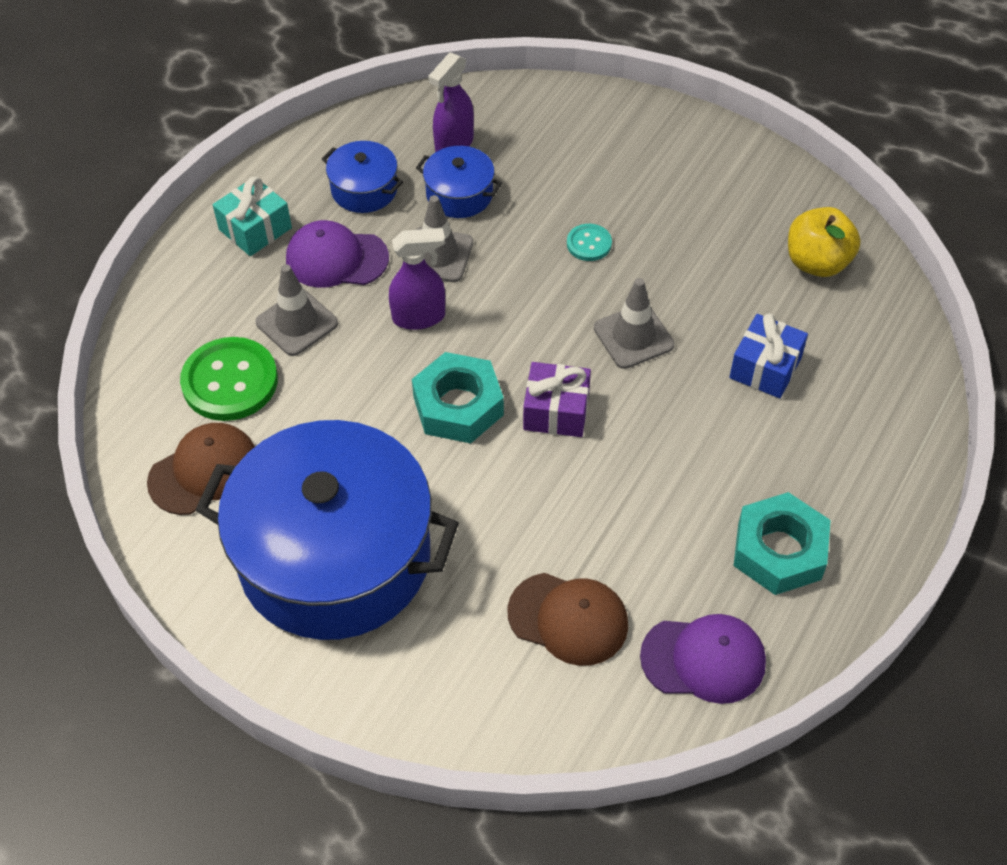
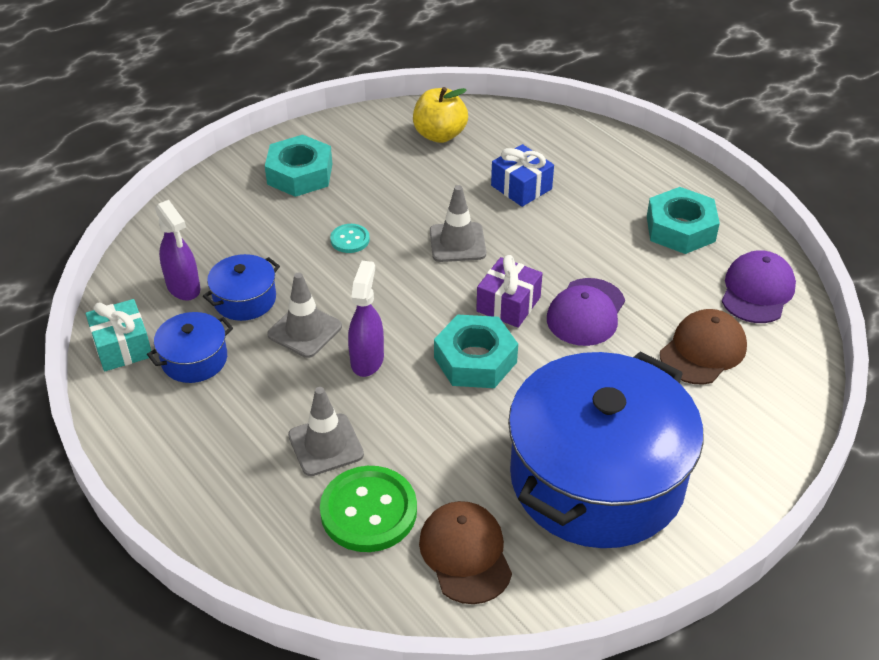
camera: 70 degrees left, 10 degrees down
(255, 229) = (189, 450): turquoise gift -> turquoise gift (122, 347)
(336, 258) = (265, 399): purple cap -> purple cap (586, 312)
(672, 166) = (300, 174): none -> turquoise nut

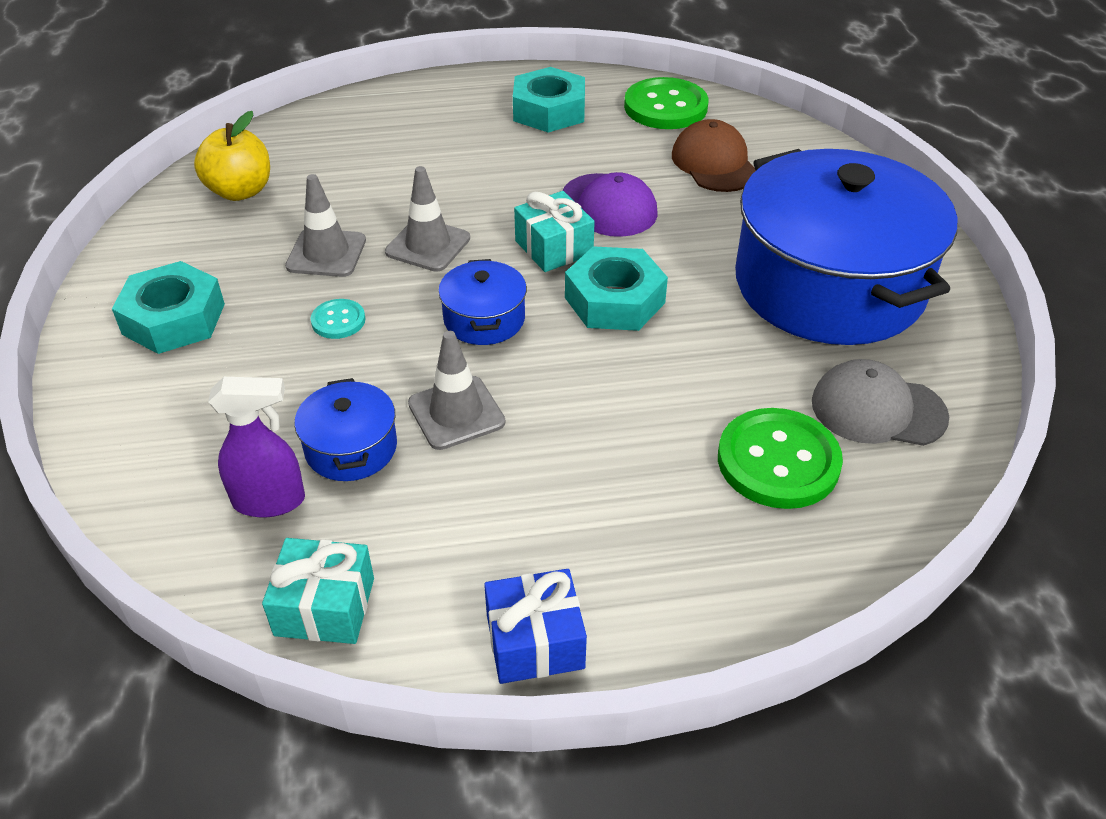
camera: 60 degrees left, 0 degrees up
(194, 359) = (416, 535): blue pot -> blue pot (484, 319)
(326, 445) = (656, 461): grey traffic cone -> grey traffic cone (326, 253)
(367, 360) = (548, 378): purple spray bottle -> none
(465, 554) = (878, 409): brown cap -> grey cap
(508, 304) = (554, 248): purple gift -> turquoise gift
(521, 187) = (389, 172): blue gift -> blue gift (535, 641)
(757, 291) = (665, 107): purple cap -> green button

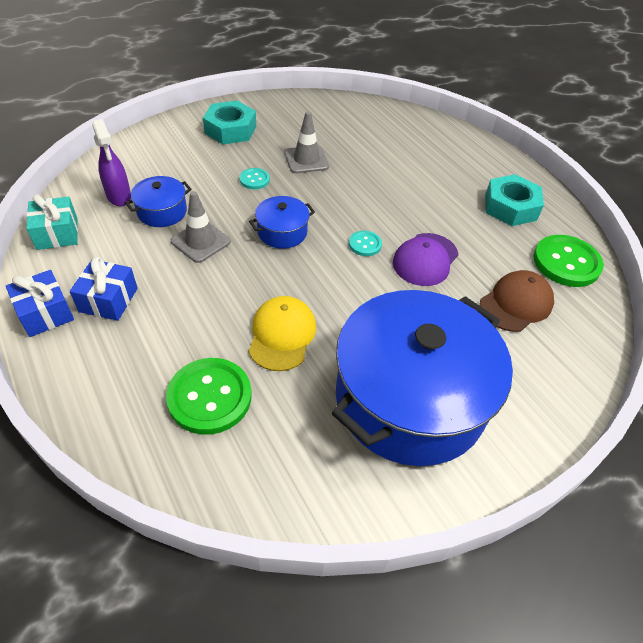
camera: 65 degrees right, 5 degrees up
(240, 191) = (340, 117): yellow apple -> none
(428, 245) = (335, 193): grey traffic cone -> none
(540, 549) = (108, 300): none -> blue gift
(554, 248) = (365, 244): turquoise gift -> turquoise button
(614, 300) = (329, 284): turquoise nut -> none
(691, 367) = (282, 335): none -> yellow cap
(878, 409) = (282, 450): grey cap -> none

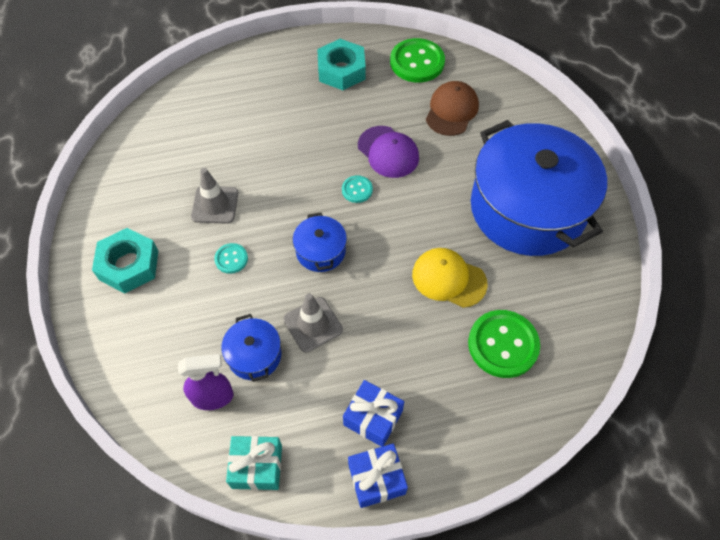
camera: 70 degrees left, 10 degrees up
(516, 303) = (451, 111): brown cap -> brown cap turned 45 degrees clockwise

